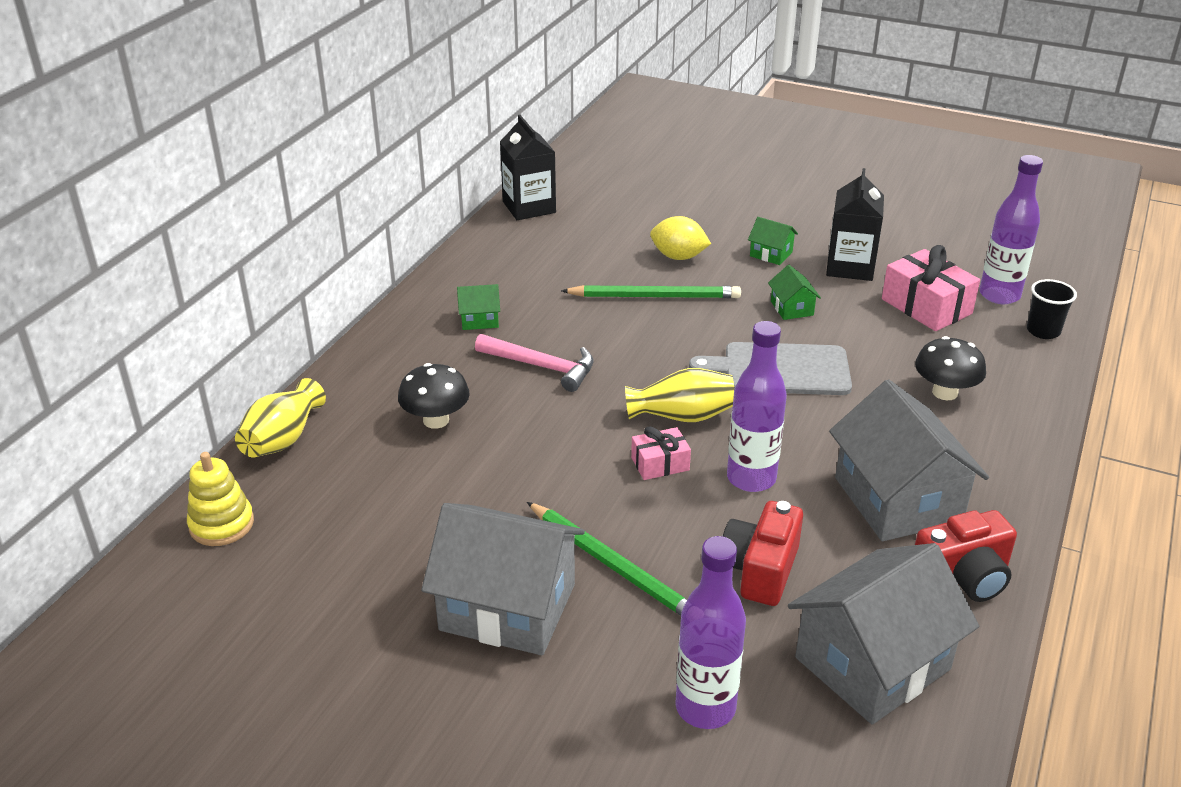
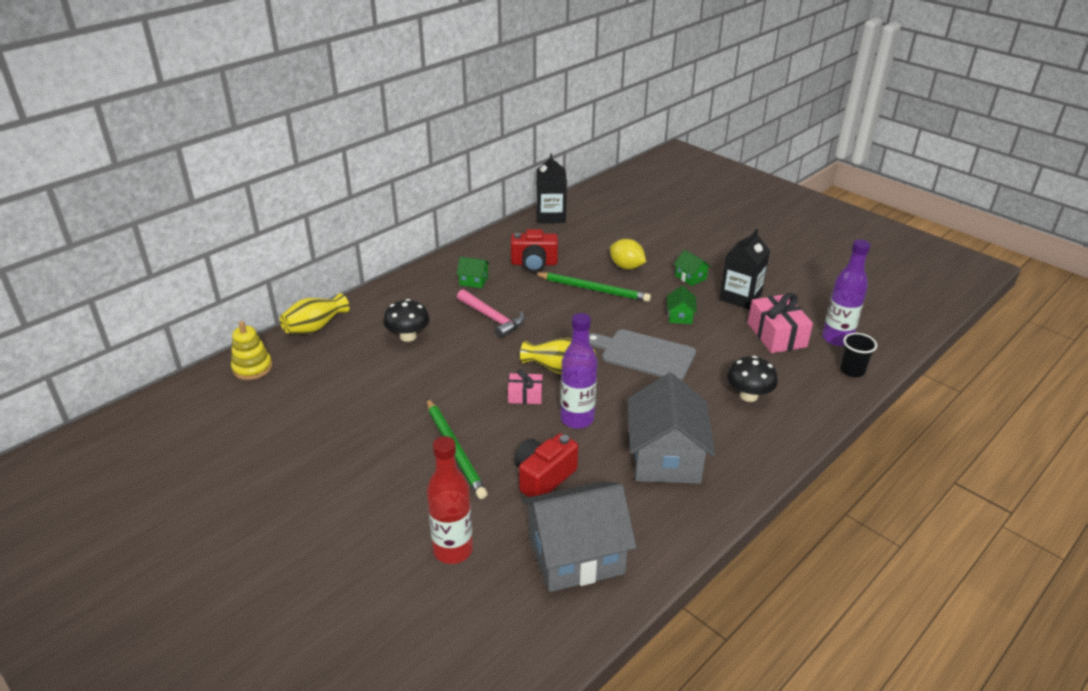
camera: 20 degrees right, 0 degrees up
(508, 607) = (377, 457): grey house -> none
(705, 708) = (453, 550): purple bottle -> red bottle
(963, 577) = (675, 518): red camera -> red camera (534, 263)

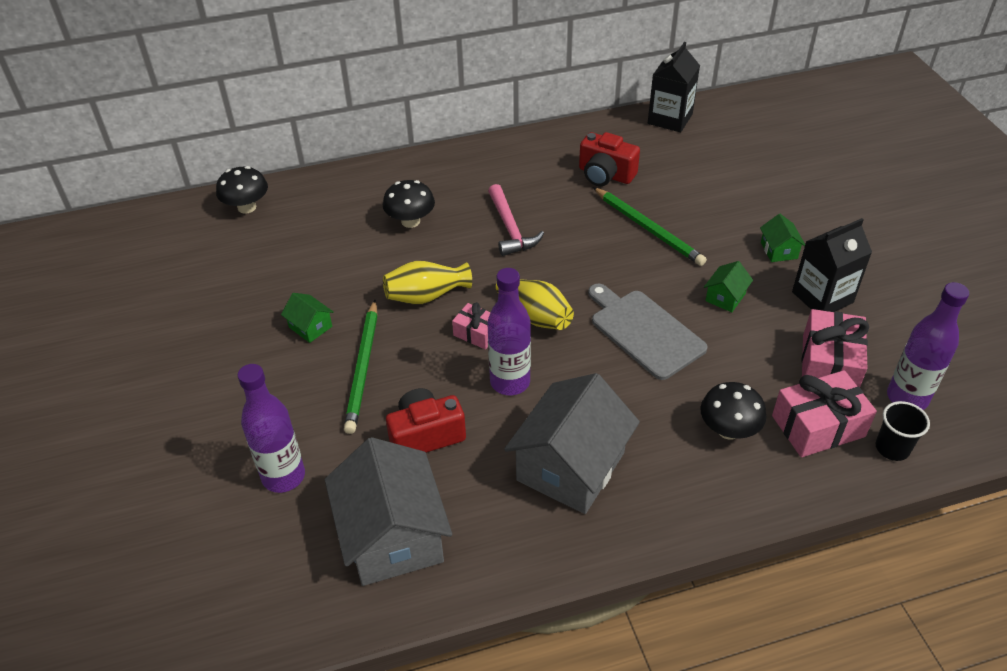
camera: 30 degrees right, 10 degrees up
(252, 368) = (247, 207): yellow stacking toy -> black mushroom
(315, 327) = (331, 181): yellow vase -> yellow vase (426, 296)
(453, 550) = (283, 476): red bottle -> purple bottle
(473, 281) = (524, 176): green house -> green house (310, 327)
(576, 555) = (392, 536): grey house -> grey house turned 60 degrees clockwise
(626, 267) = (710, 212): yellow lemon -> none
(800, 373) = (818, 426): none -> pink gift

